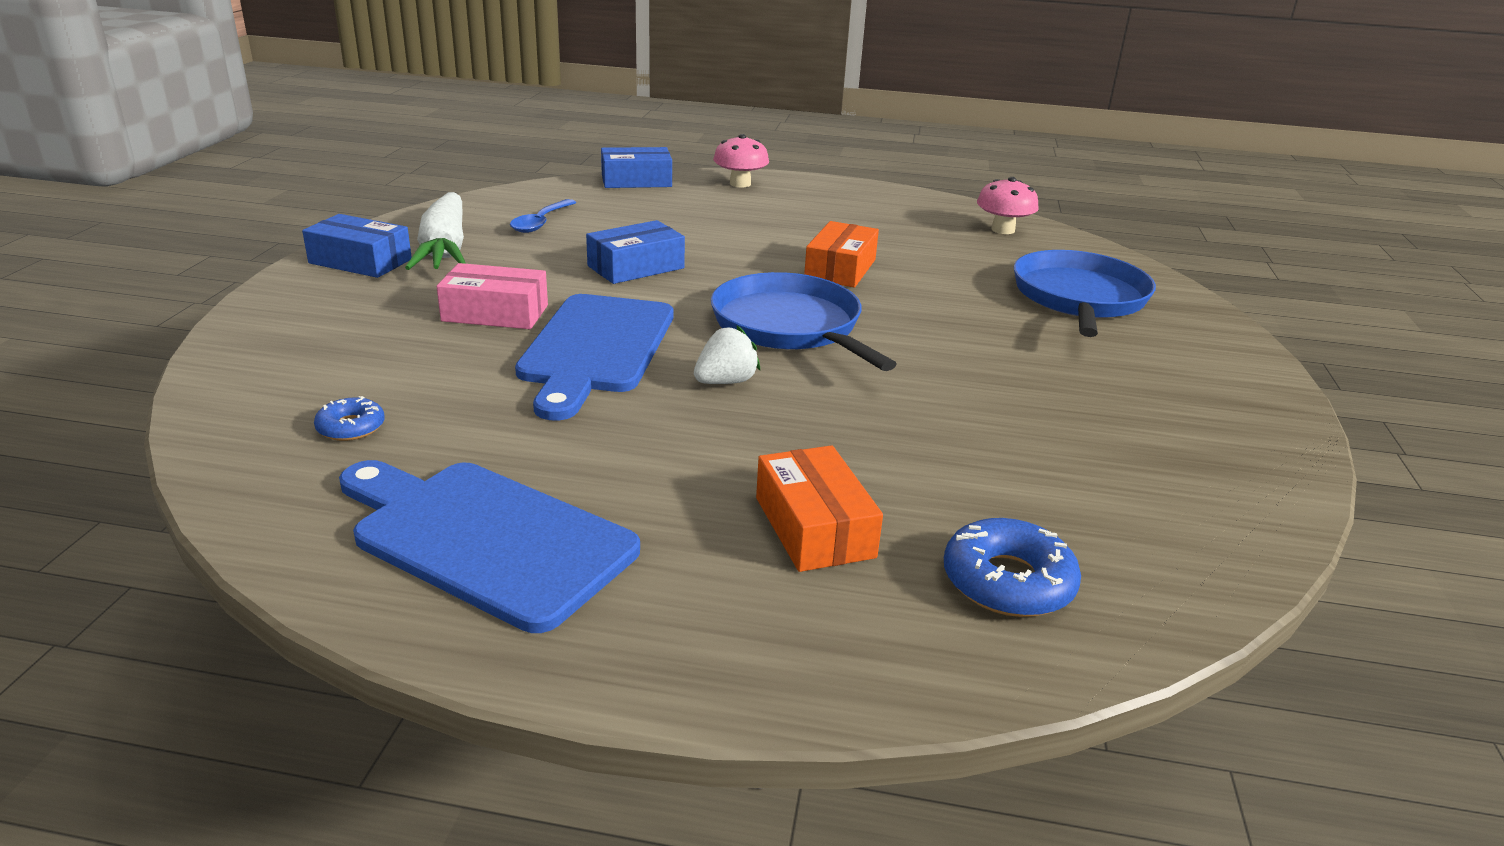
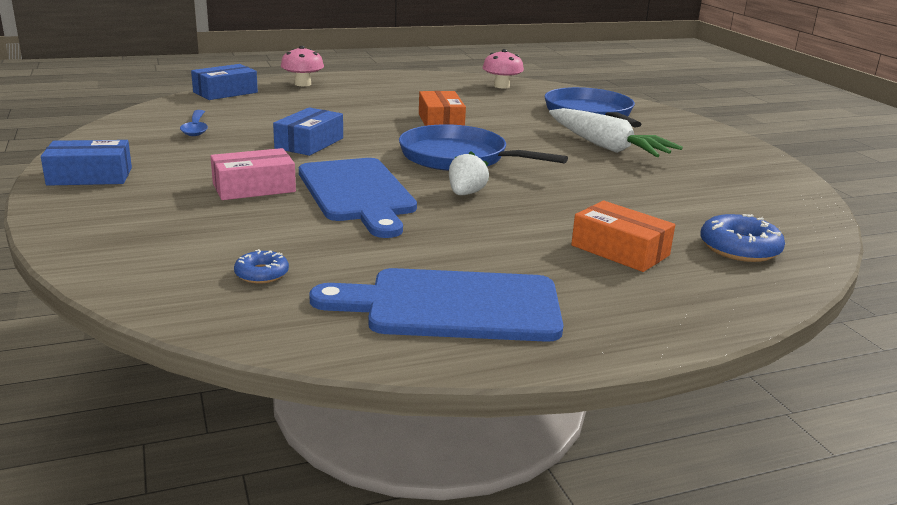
camera: 30 degrees left, 5 degrees down
(445, 249) = (148, 157): white carrot -> white carrot (606, 146)

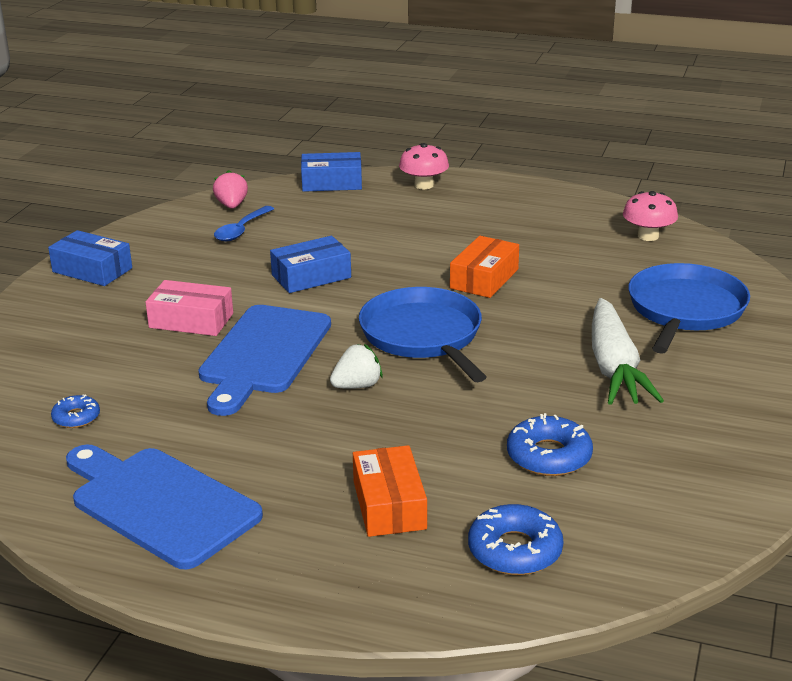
camera: 40 degrees right, 5 degrees up
(159, 116) = (232, 205): none -> pink strawberry
(659, 197) = (549, 456): none -> blue donut

